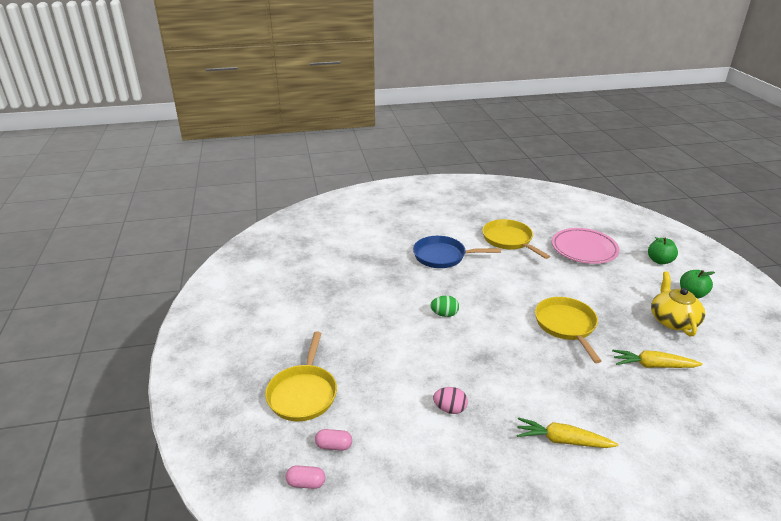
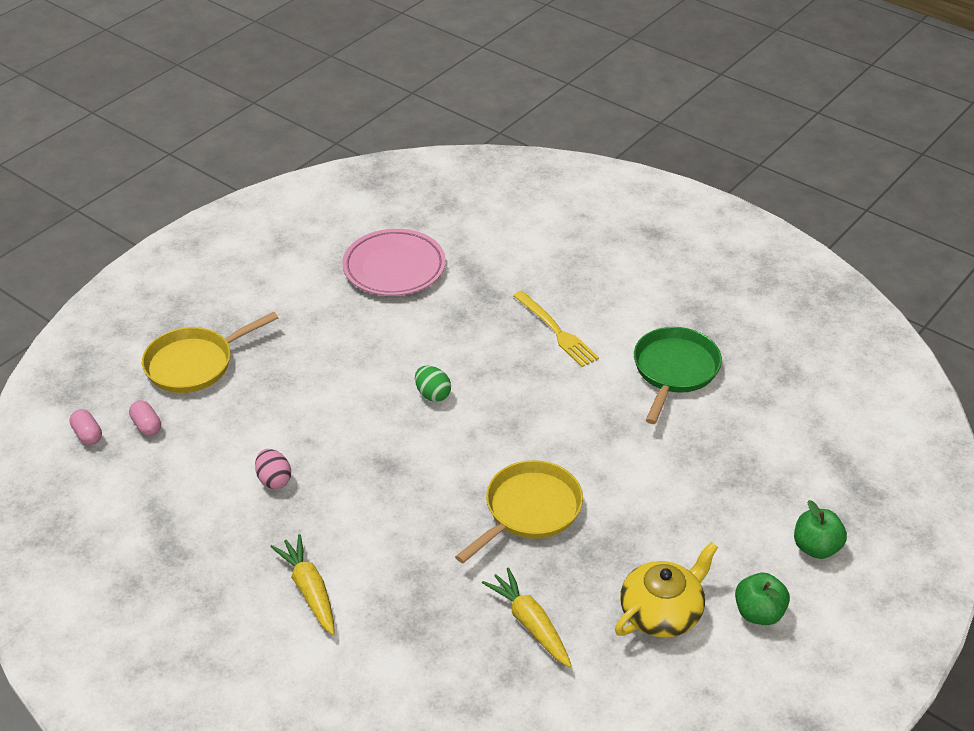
camera: 50 degrees right, 10 degrees up
(443, 256) = (556, 331): blue pan -> yellow fork
(509, 240) = (674, 370): yellow pan -> green pan
(584, 249) = (746, 454): pink plate -> pink plate (394, 268)

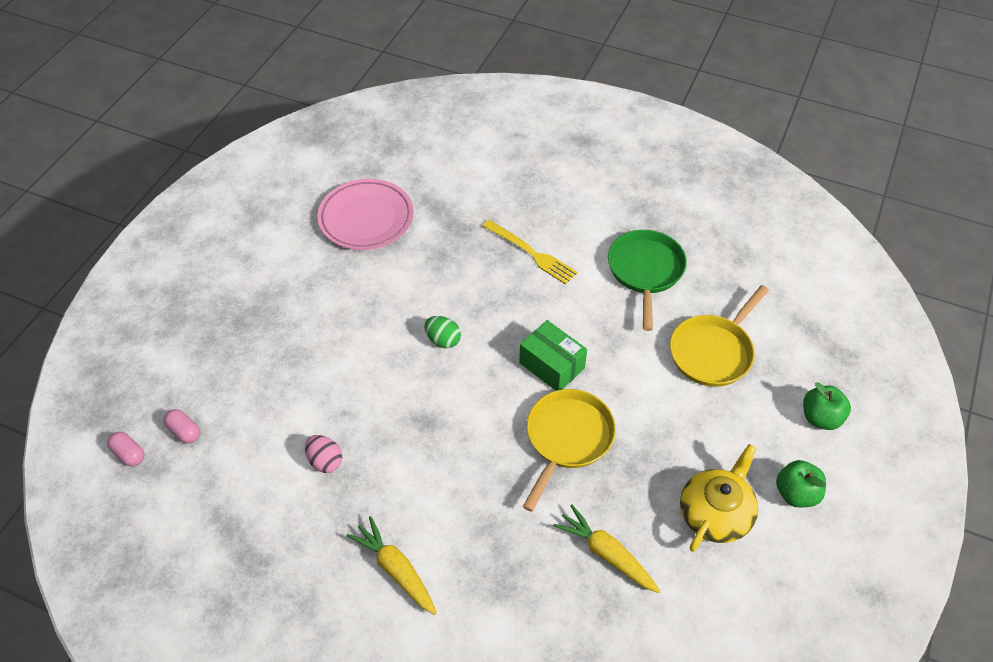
camera: 15 degrees left, 10 degrees up
(194, 364) = (210, 356): yellow pan -> yellow pan (713, 351)
(538, 440) = (552, 365): none -> green box

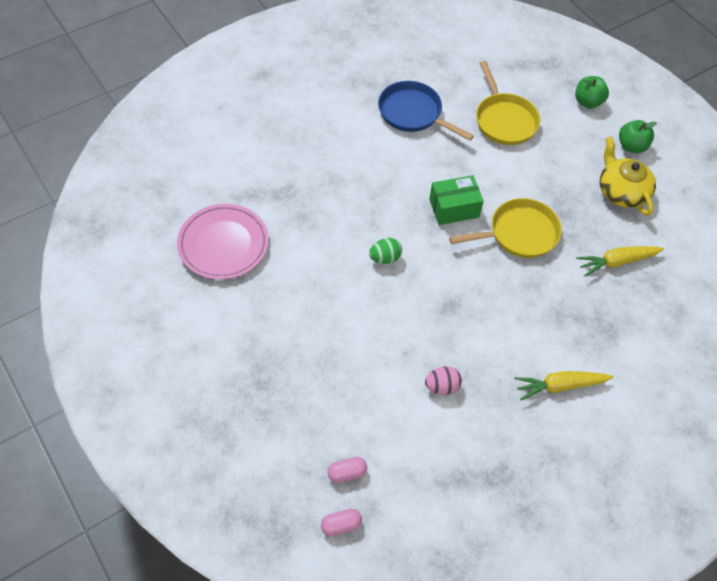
camera: 60 degrees left, 5 degrees up
(531, 253) = (345, 164): yellow fork -> none
(567, 439) = (519, 233): yellow pan -> yellow pan turned 105 degrees clockwise
(645, 271) = (413, 113): green pan -> blue pan

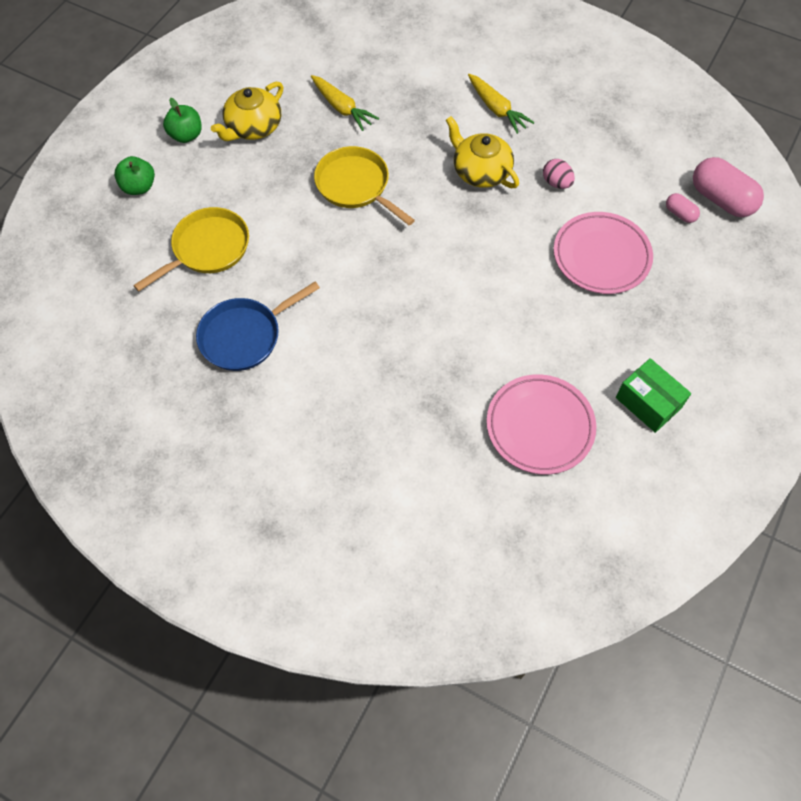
camera: 115 degrees left, 5 degrees up
(341, 375) = (601, 256): none -> pink plate
(341, 525) = (721, 199): pink capsule -> pink capsule, size x2.03
(385, 258) = (457, 278): green egg -> none
(413, 113) = (245, 336): blue pan -> blue pan turned 45 degrees clockwise
(454, 208) = (358, 247): green box -> green box (648, 403)
(488, 332) = (480, 171): none -> yellow teapot

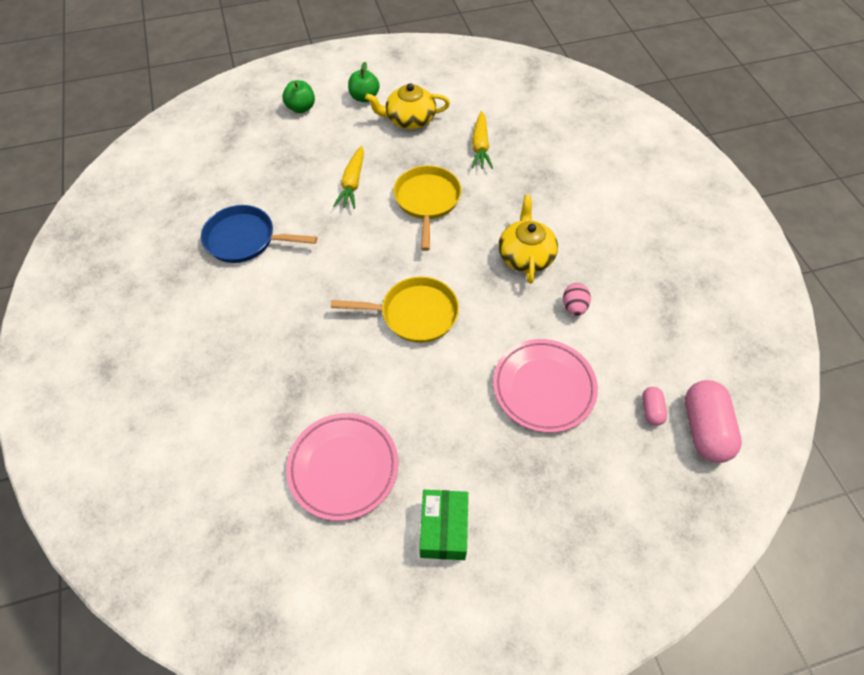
camera: 45 degrees right, 5 degrees down
(207, 249) = (291, 171): yellow pan -> yellow pan (414, 314)
(496, 109) = (591, 222): yellow carrot -> yellow carrot (352, 183)

